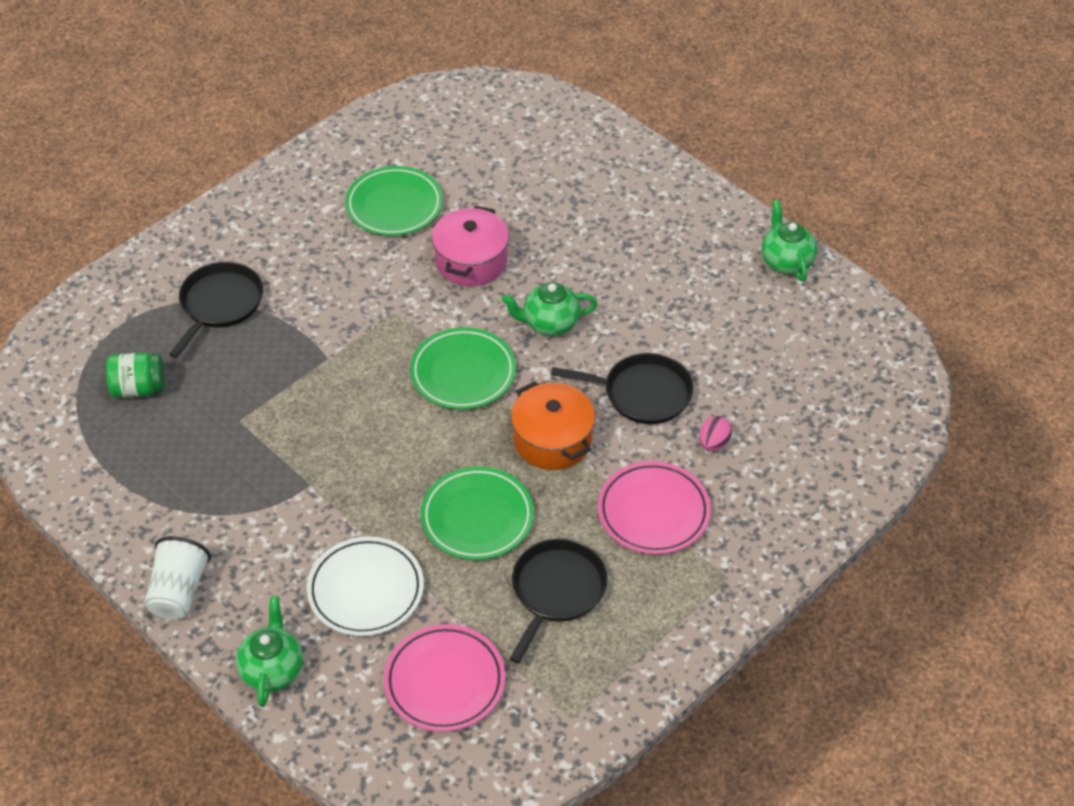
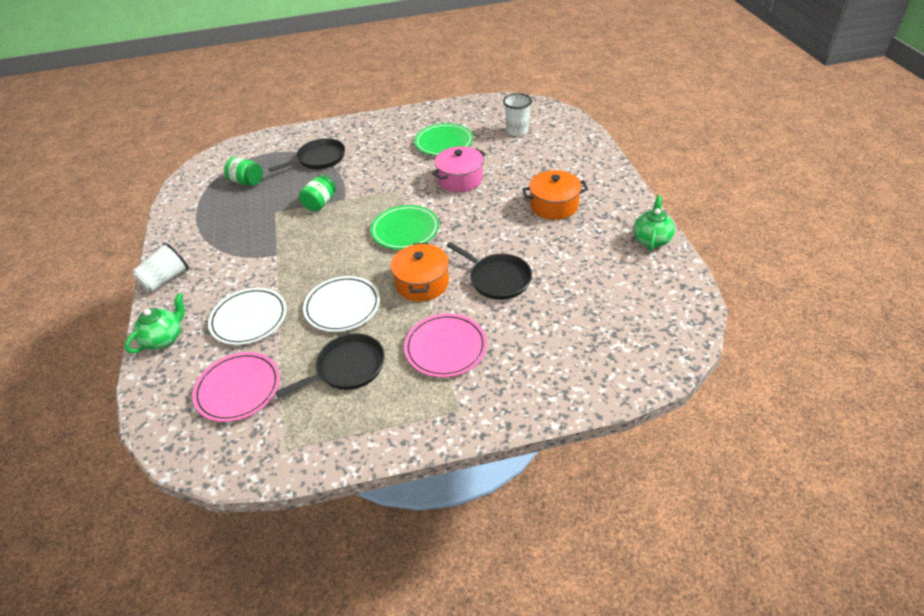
camera: 35 degrees right, 5 degrees down
(296, 379) = (320, 203): none -> green jar
(477, 517) = (342, 307): green plate -> white plate
(487, 146) = (517, 131): none -> white cup
(549, 323) = (475, 223): green teapot -> none
(632, 256) = (554, 205): none -> orange pot
(713, 443) = (518, 324): pink egg -> none

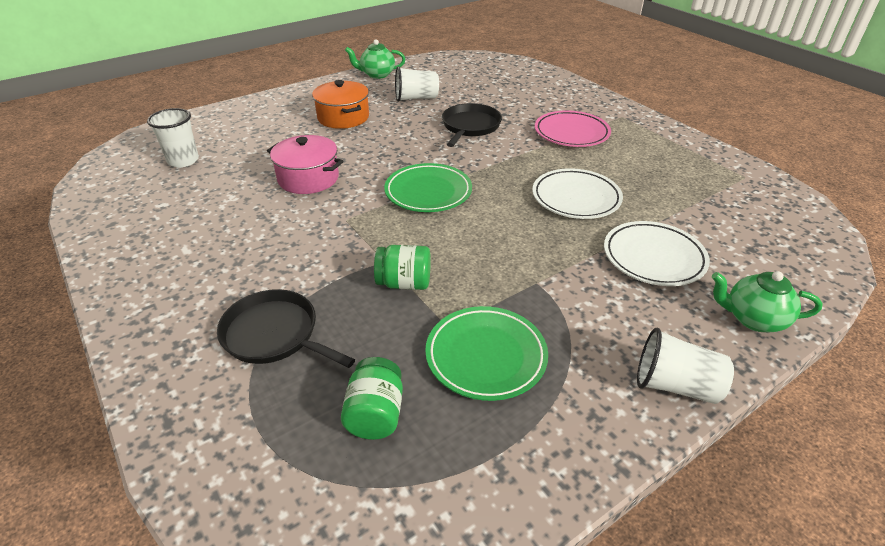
camera: 115 degrees left, 5 degrees down
(238, 389) = (733, 225): pink plate -> none
(347, 367) = (640, 172): black pan -> none
(422, 283) = (505, 161): orange pot -> none
(444, 143) = (215, 210): green plate -> green plate (486, 356)
(577, 256) = (416, 98): none -> white cup

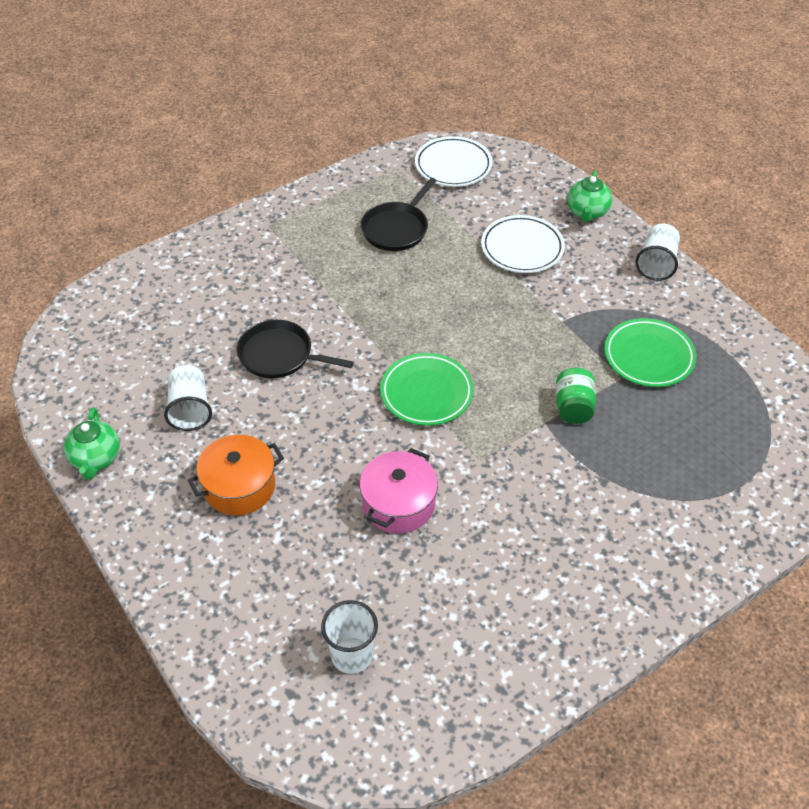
camera: 90 degrees left, 10 degrees up
(274, 334) = (650, 492): black pan -> black pan (396, 229)
(375, 414) = (714, 418): green jar -> none
(571, 133) = (304, 270): pink plate -> none
(576, 198) = (435, 283): white plate -> white plate (453, 166)

